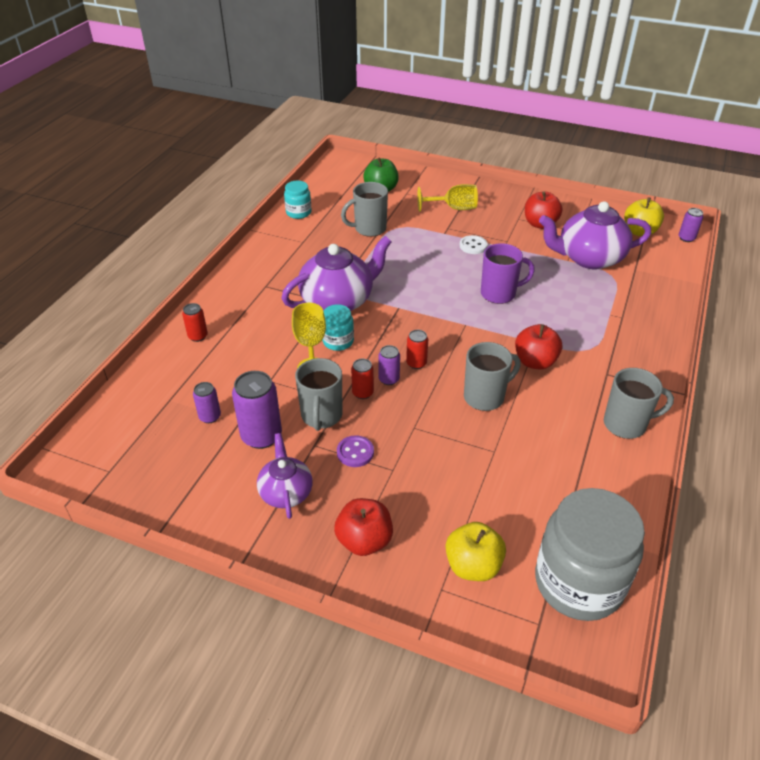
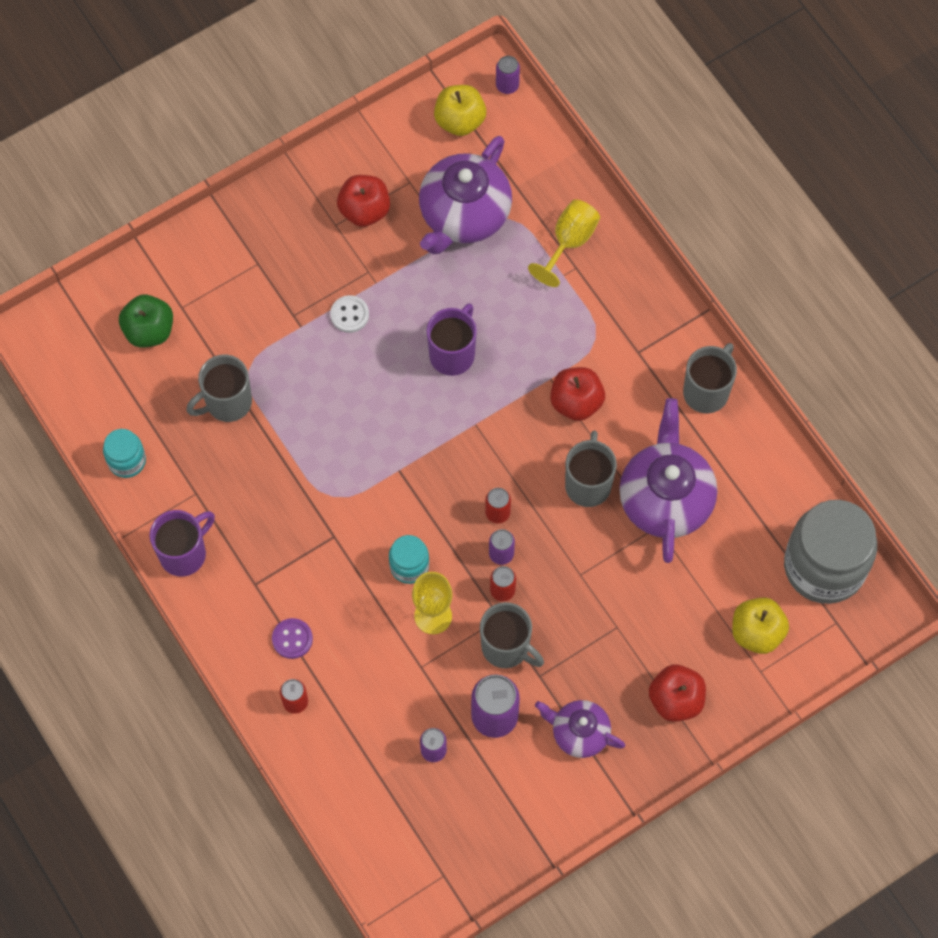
camera: 55 degrees left, 25 degrees up
(261, 253) = (184, 553): none -> purple mug
(338, 301) = (341, 524): purple teapot -> purple teapot (665, 498)
(355, 452) = (574, 646): purple button -> purple button (292, 639)
(369, 229) = (227, 403): grey mug -> grey mug turned 45 degrees clockwise
(454, 208) = (258, 278): yellow goblet -> yellow goblet (569, 242)

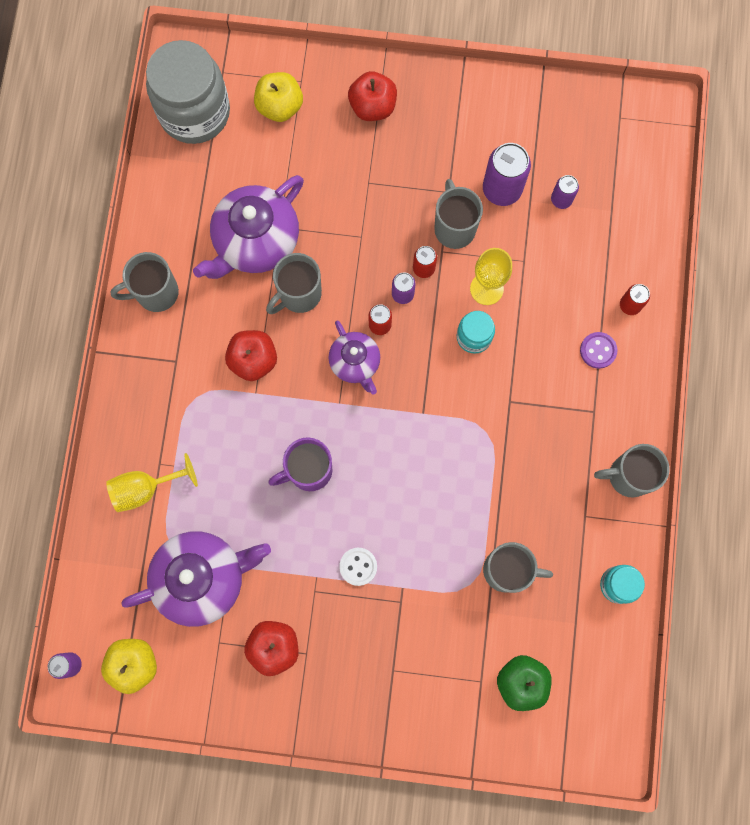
camera: 140 degrees left, 10 degrees up
(184, 553) = (628, 476): purple mug -> grey mug
(579, 733) = (455, 135): purple teapot -> purple teapot (355, 363)

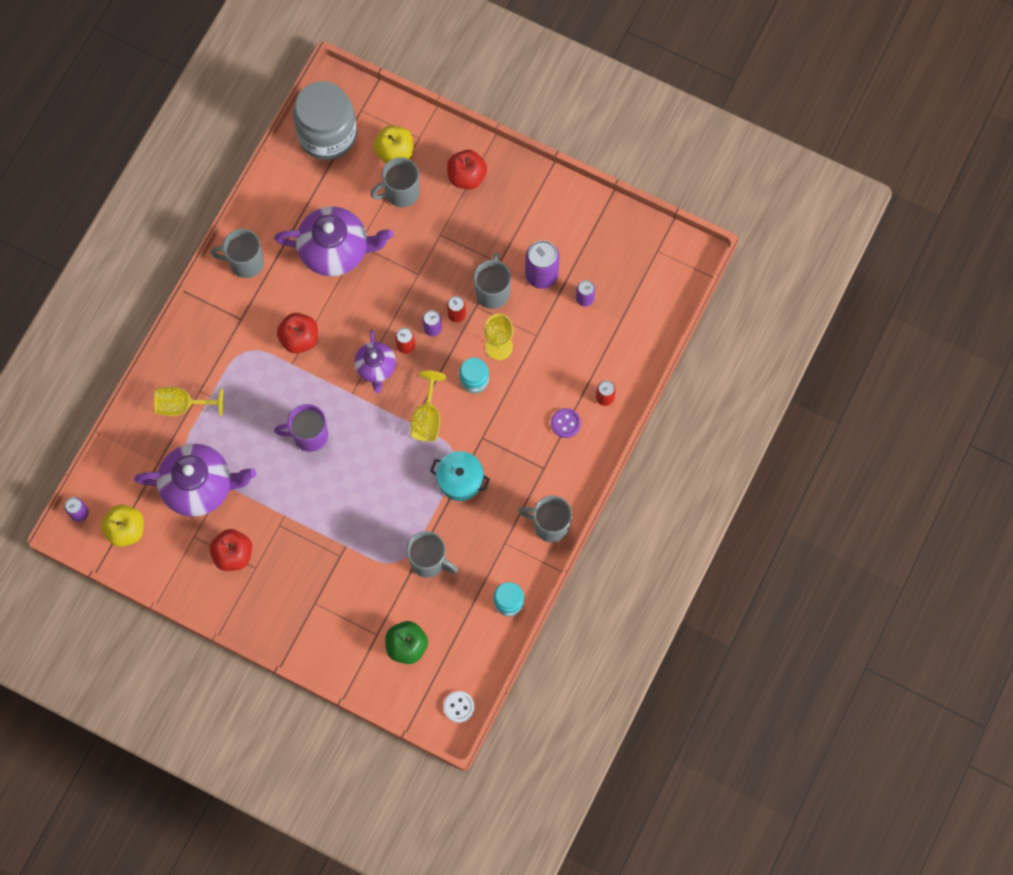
camera: 20 degrees right, 5 degrees down
(255, 241) = (336, 249): purple teapot -> purple teapot turned 150 degrees counterclockwise
(299, 294) = (353, 301): grey mug -> grey mug (401, 193)
(358, 566) = (318, 518): white button -> white button (459, 707)
(438, 401) = (427, 418): none -> yellow goblet
(504, 460) = (460, 479): none -> turquoise pot

